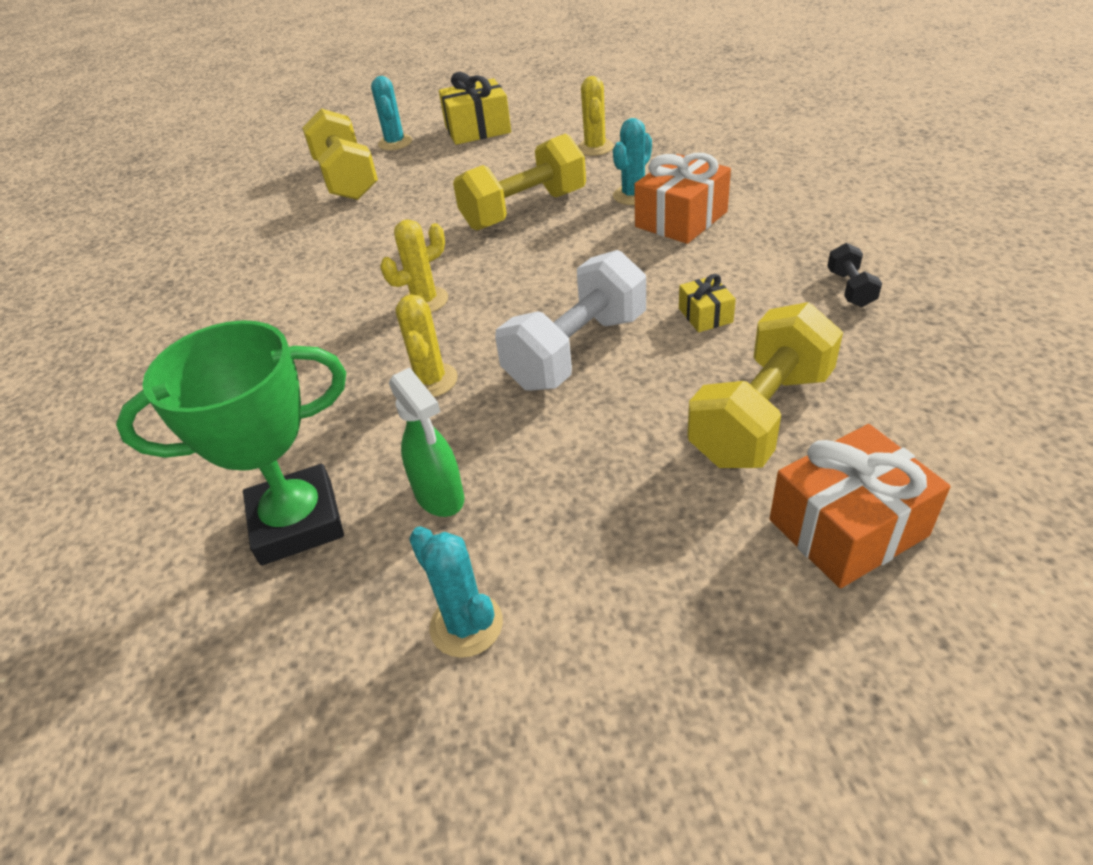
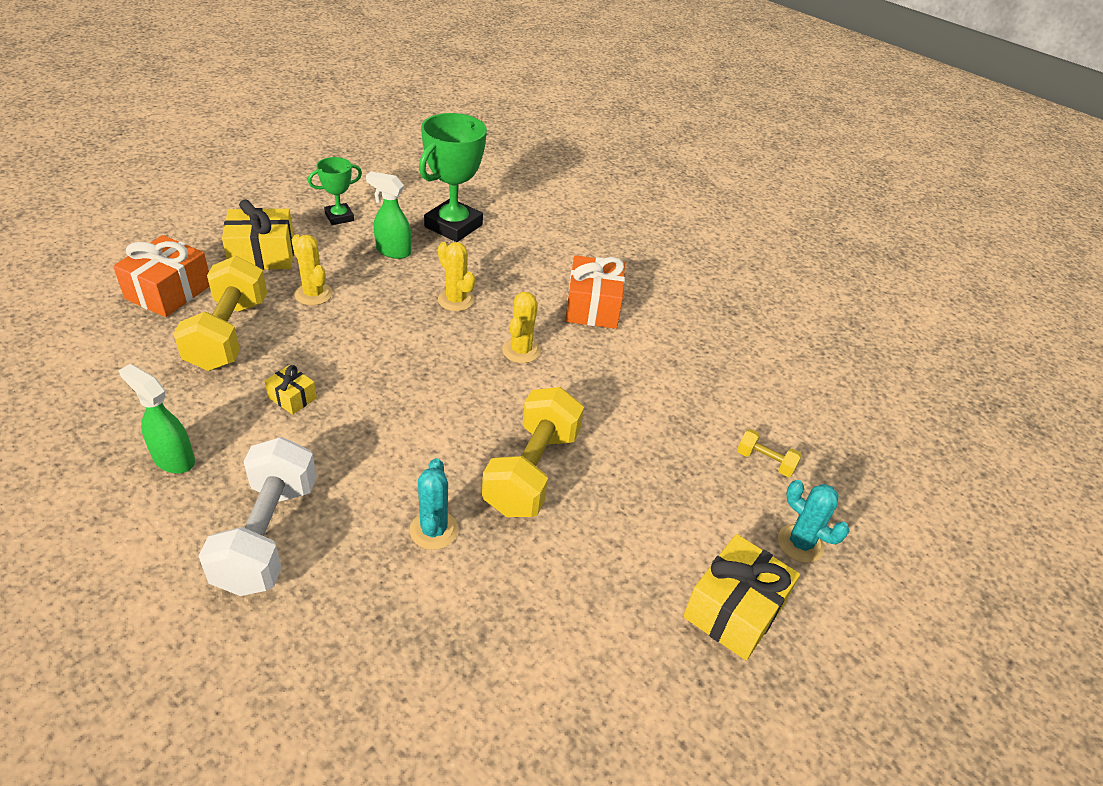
camera: 135 degrees right, 0 degrees up
(346, 179) = (765, 462): yellow dumbbell -> yellow dumbbell, size x0.45
(466, 625) = (339, 217): turquoise cactus -> green trophy
(576, 351) = (375, 344): white dumbbell -> white dumbbell (268, 535)
(595, 148) = (542, 615): yellow cactus -> yellow cactus (313, 294)
(660, 565) = (262, 255): none -> yellow gift
(681, 219) = (362, 506): orange gift -> orange gift (592, 307)
(850, 289) = (173, 459): black dumbbell -> green spray bottle

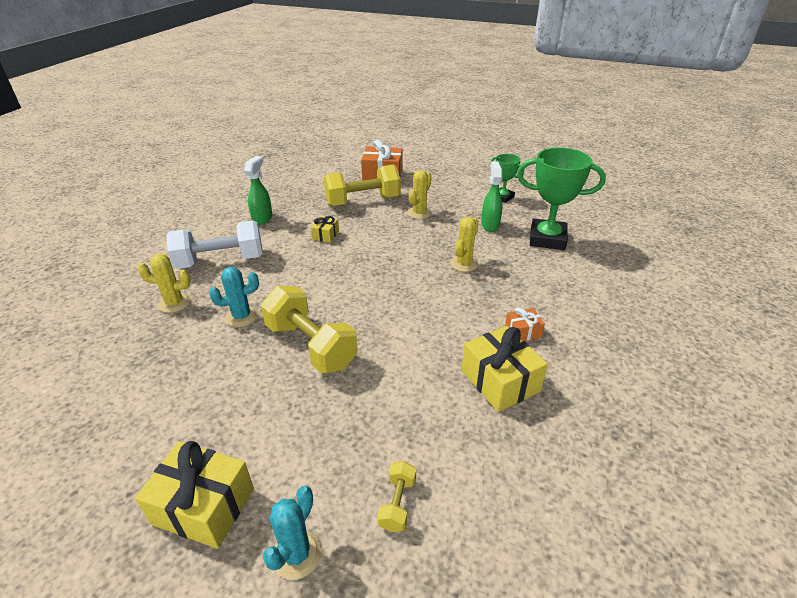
camera: 75 degrees right, 5 degrees down
(262, 255) = (438, 187): yellow gift -> yellow gift (500, 381)
(521, 350) = (434, 307): yellow cactus -> yellow cactus (174, 303)
(531, 471) = (311, 345): yellow dumbbell -> yellow dumbbell turned 45 degrees clockwise
(592, 307) = (523, 332): orange gift -> orange gift, size x0.52

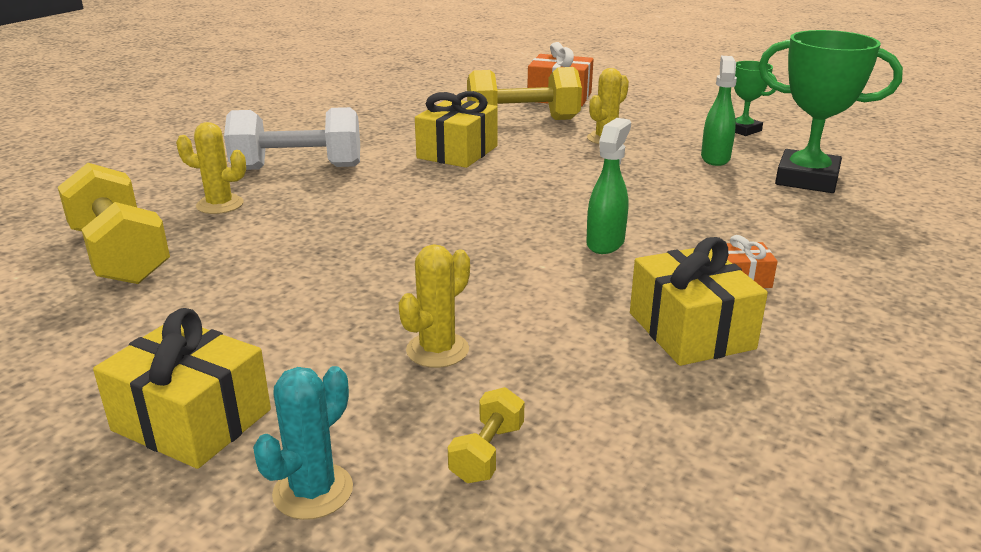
camera: 10 degrees right, 10 degrees down
(241, 316) = (310, 226): turquoise cactus -> none
(262, 218) = (370, 129): green spray bottle -> green spray bottle (605, 243)
(311, 345) = (402, 265): yellow dumbbell -> yellow dumbbell (120, 255)
(325, 235) = (457, 152): yellow gift -> yellow gift, size x1.93
(464, 264) = (663, 196): yellow cactus -> yellow cactus (437, 350)

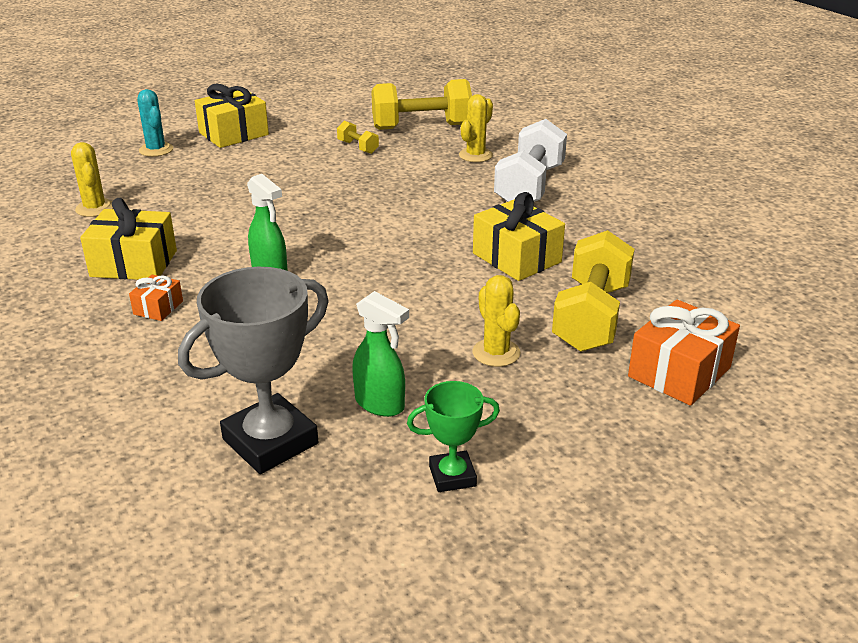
camera: 115 degrees right, 5 degrees up
(437, 350) = (216, 189): yellow cactus -> yellow cactus (95, 208)
(487, 453) = (126, 184): yellow dumbbell -> yellow dumbbell (358, 147)
(807, 179) = (270, 441): green trophy -> grey trophy

